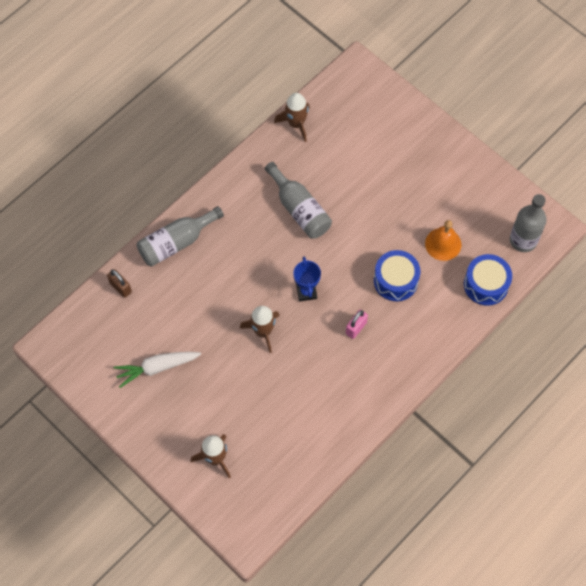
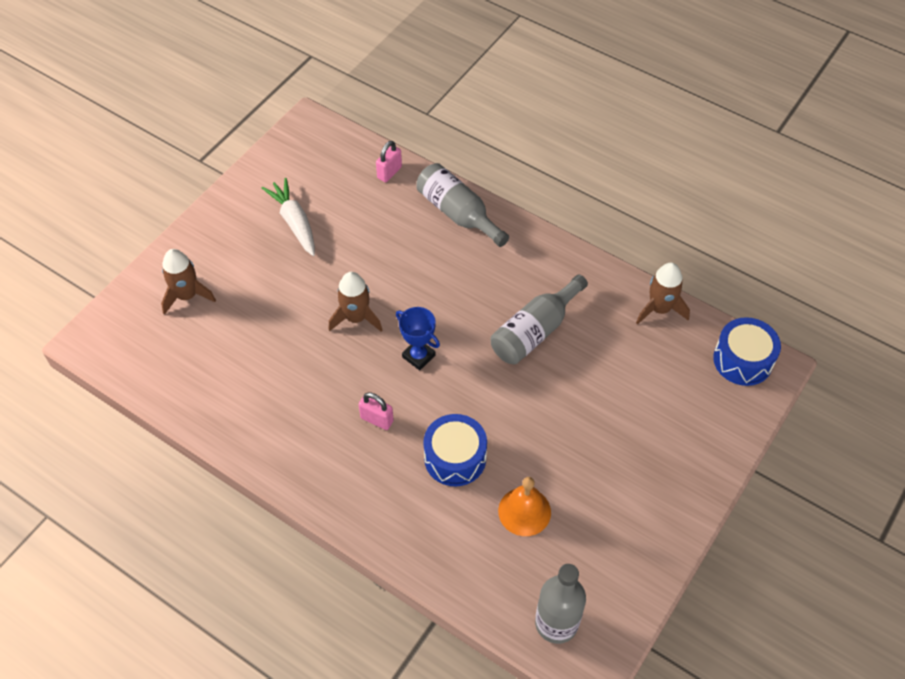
camera: 80 degrees right, 10 degrees down
(120, 287) = (389, 172): brown padlock -> pink padlock
(306, 292) = (418, 356): blue trophy -> blue trophy turned 60 degrees clockwise
(486, 284) = (472, 577): blue drum -> blue drum (742, 360)

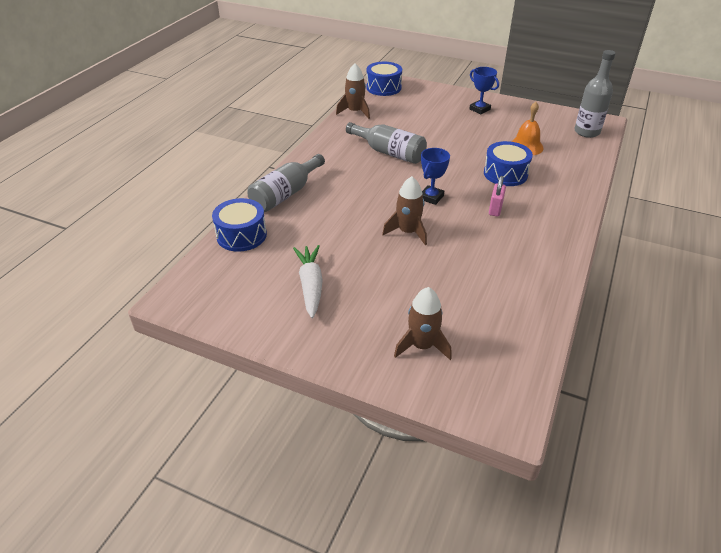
camera: 100 degrees left, 15 degrees down
(294, 222) = (311, 285): white carrot -> white carrot turned 120 degrees clockwise
(389, 172) = (241, 235): pink padlock -> blue drum
(653, 482) = (479, 109): none -> blue trophy

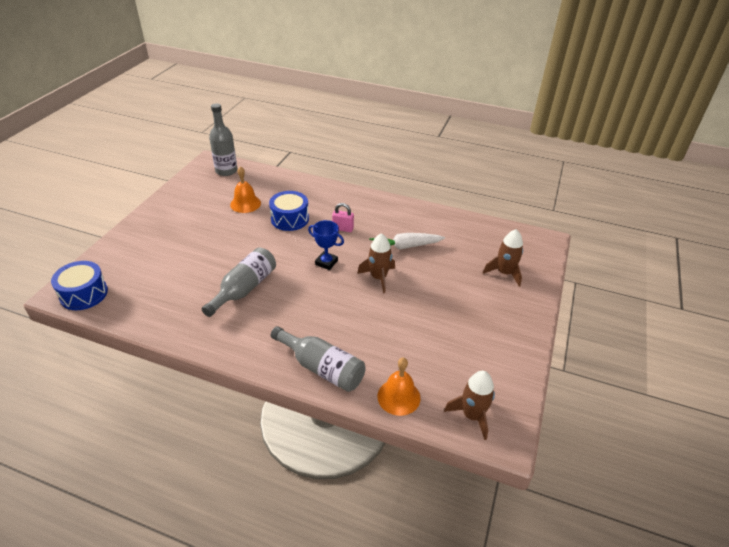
camera: 95 degrees left, 0 degrees up
(241, 235) = (398, 397): blue drum -> orange bell
(311, 285) = (460, 336): white carrot -> white carrot (405, 246)
(355, 112) = (142, 318): brown rocket -> brown rocket (472, 416)
(479, 109) = (167, 224): blue trophy -> none

